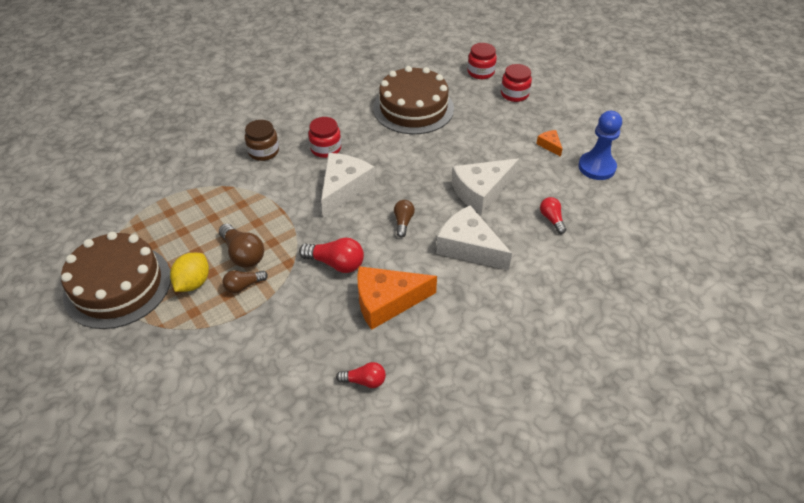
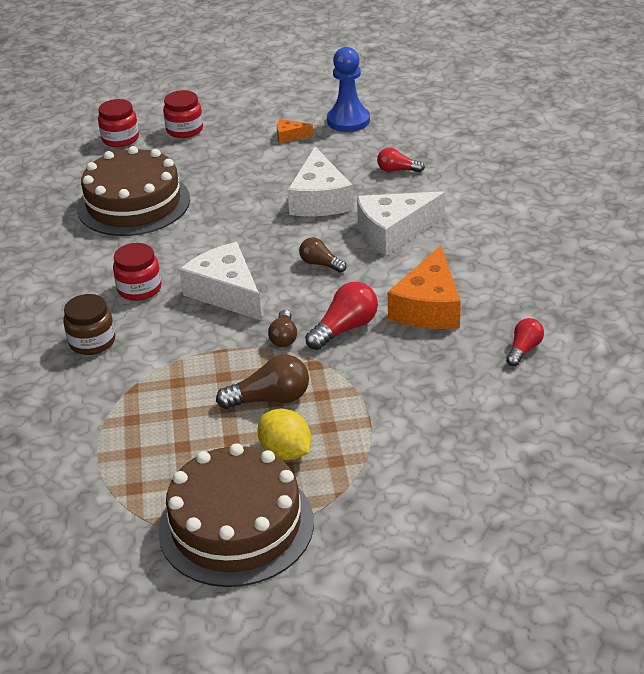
camera: 60 degrees left, 10 degrees down
(243, 286) = (324, 409): brown light bulb -> brown light bulb (284, 337)

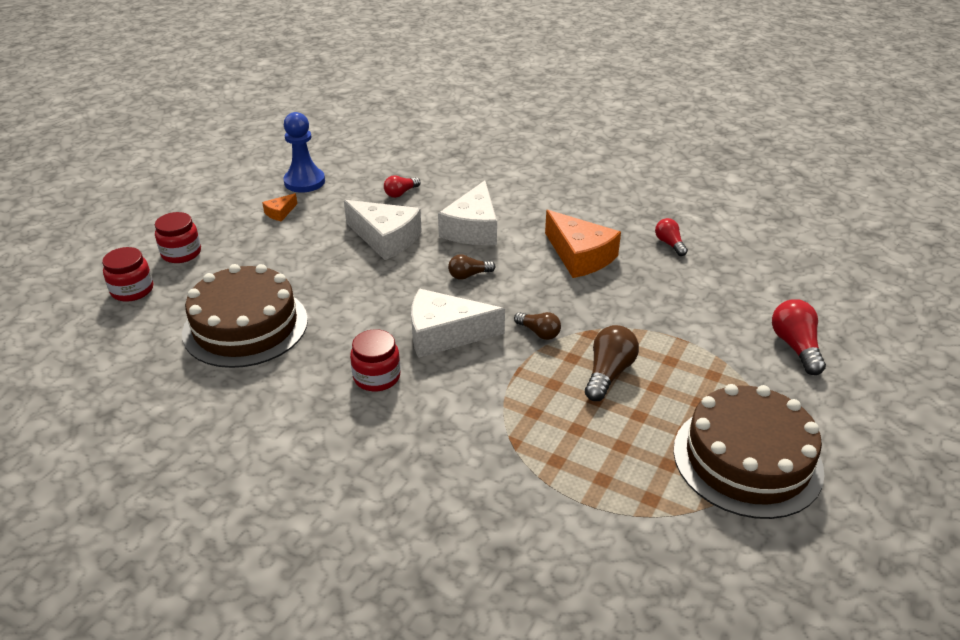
camera: 55 degrees left, 0 degrees up
(92, 342) = (418, 438): brown jar -> none
(285, 452) = (680, 394): yellow lemon -> none
(345, 329) = (562, 301): red light bulb -> red light bulb (795, 347)

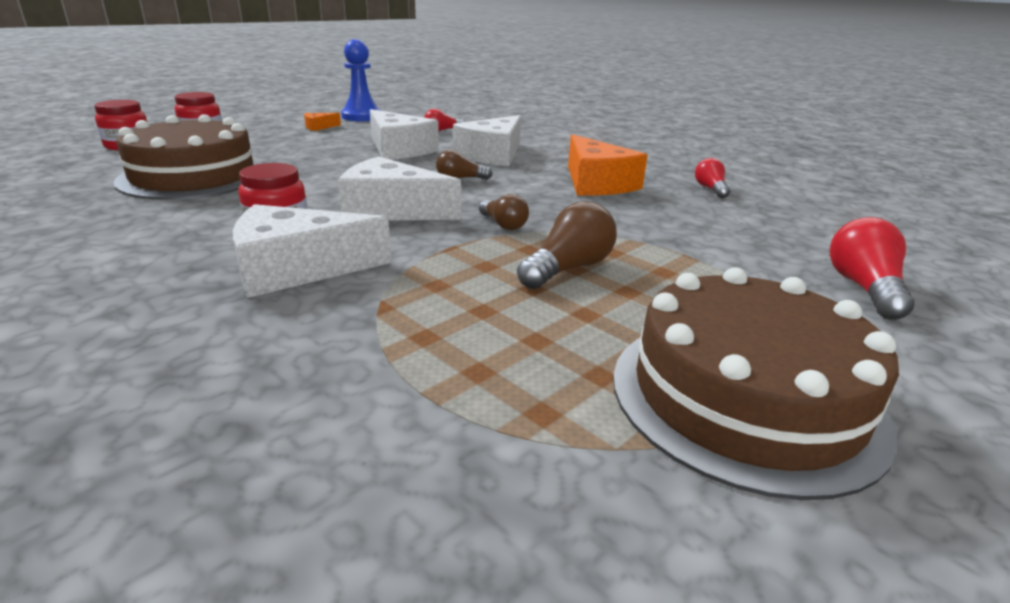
camera: 15 degrees right, 10 degrees down
(431, 420) = (297, 269): none -> white cheese

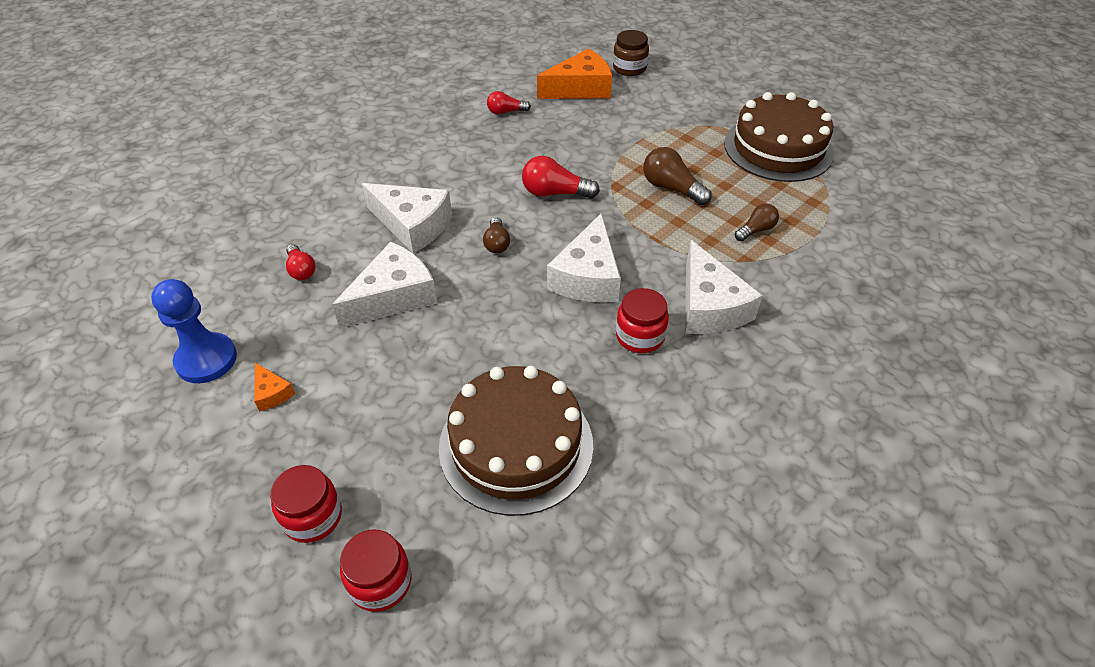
camera: 90 degrees left, 20 degrees up
(503, 224) = (605, 215): brown light bulb -> brown light bulb (756, 230)
(596, 183) = (499, 165): orange cheese -> orange cheese (580, 88)
(864, 288) = (664, 92): red light bulb -> red light bulb (555, 193)
(918, 266) = (629, 68): none -> brown jar

